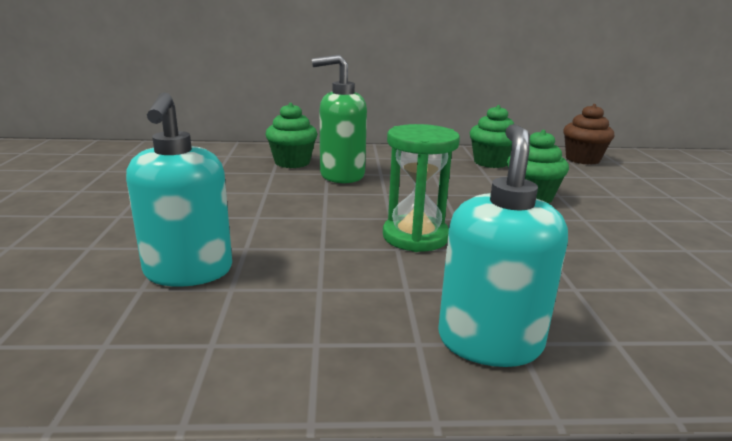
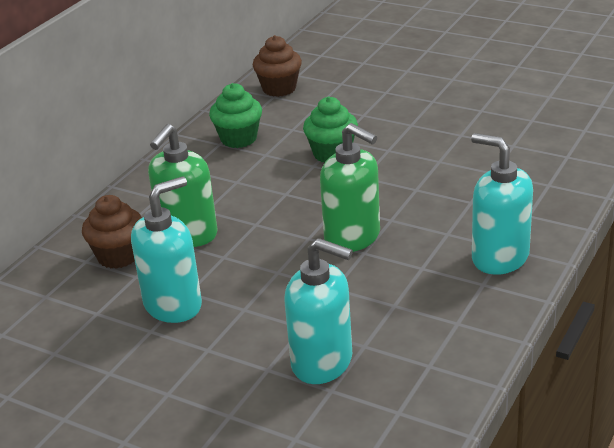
camera: 55 degrees left, 10 degrees up
(243, 191) = (173, 305): none -> turquoise soap dispenser
(292, 162) = (118, 256): green cupcake -> brown cupcake
(415, 237) = (353, 237): green hourglass -> green soap dispenser

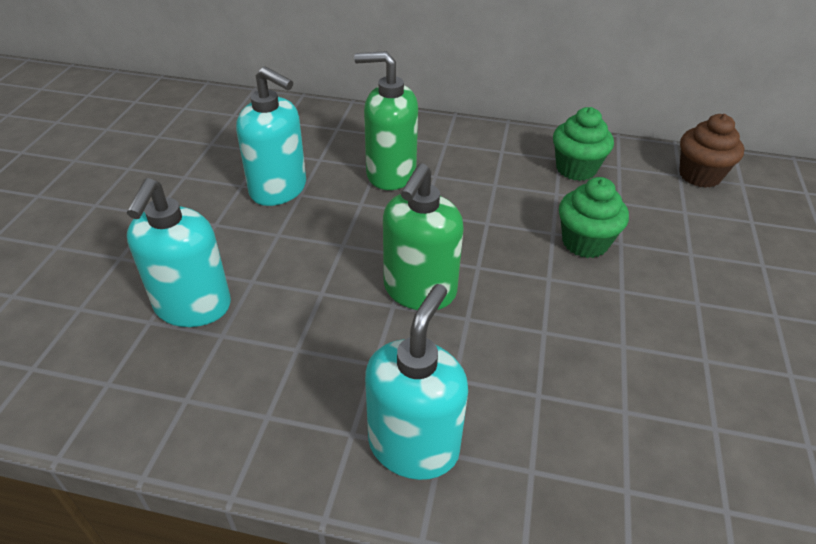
camera: 70 degrees right, 10 degrees up
(118, 256) = (347, 143): brown cupcake -> none

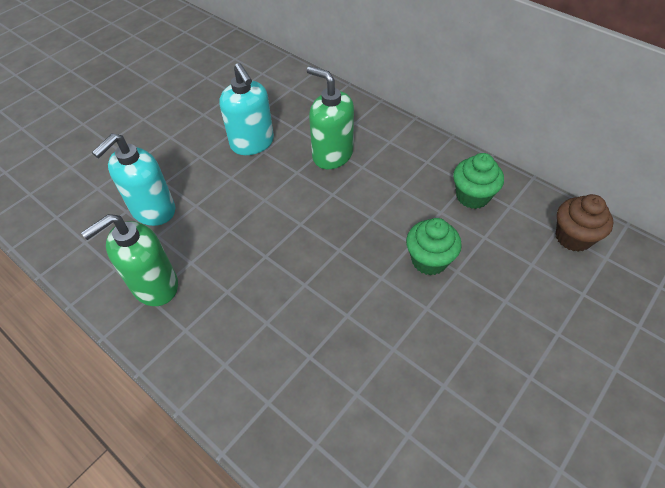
camera: 30 degrees right, 10 degrees up
(414, 445) = (213, 353): turquoise soap dispenser -> none
(419, 291) = (288, 252): green soap dispenser -> green soap dispenser (155, 286)

